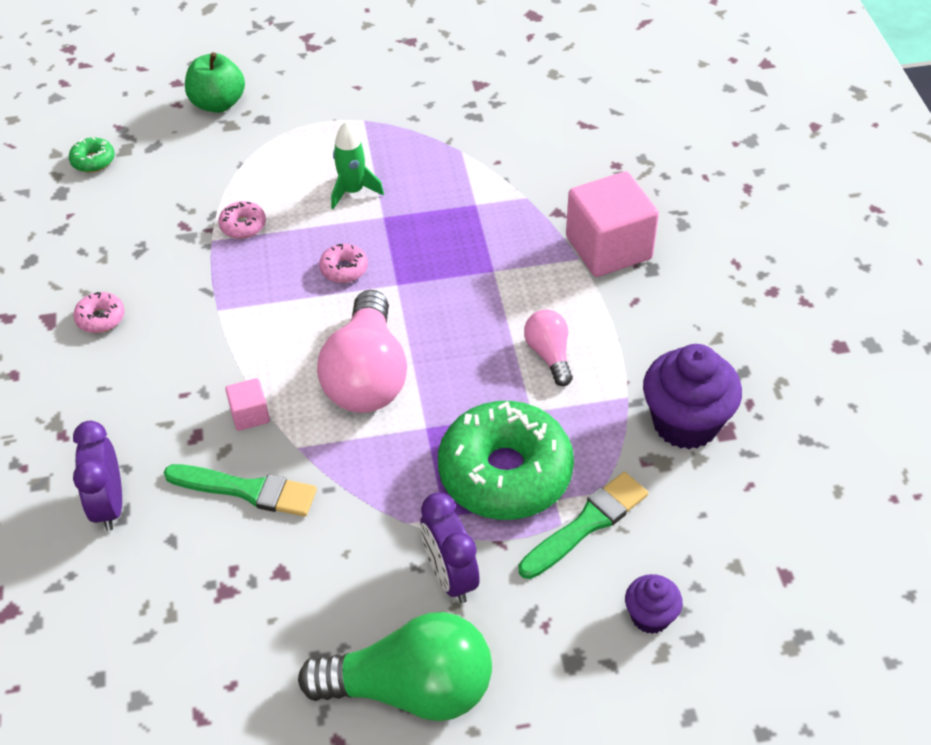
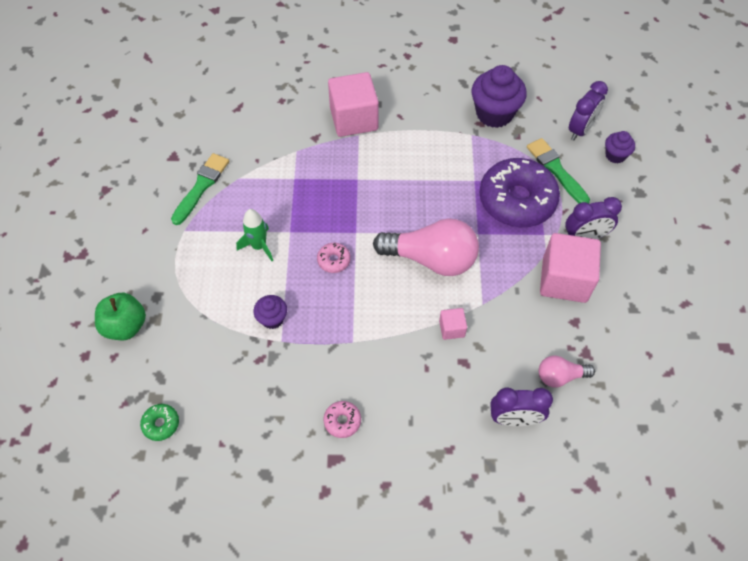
camera: 80 degrees left, 10 degrees up
(243, 225) = (272, 319): pink donut -> purple cupcake
(247, 490) = (512, 335): green brush -> green brush (201, 186)
(358, 552) = (564, 280): none -> pink cube
(411, 689) = (654, 266): green light bulb -> none
(505, 473) = (517, 200): green donut -> purple donut
(549, 355) = (433, 164): pink light bulb -> pink light bulb (560, 376)
(695, 556) = (580, 129): none -> purple clock

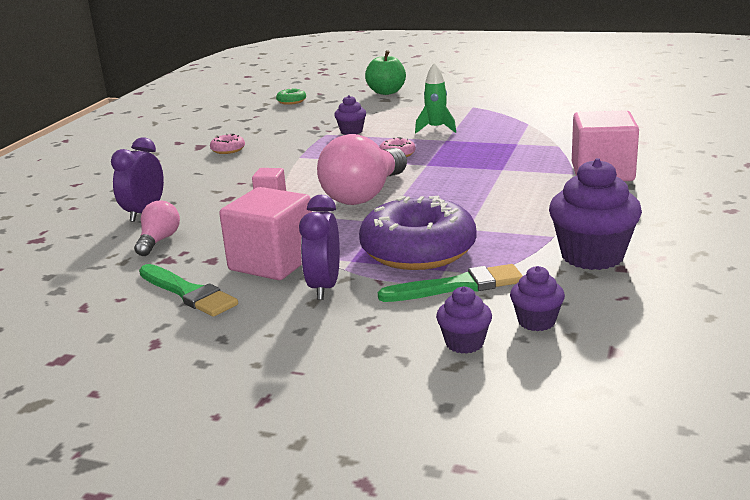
camera: 110 degrees right, 35 degrees down
(201, 186) = (523, 111): green brush -> green brush (188, 293)
(580, 129) = (536, 321): purple clock -> purple cupcake

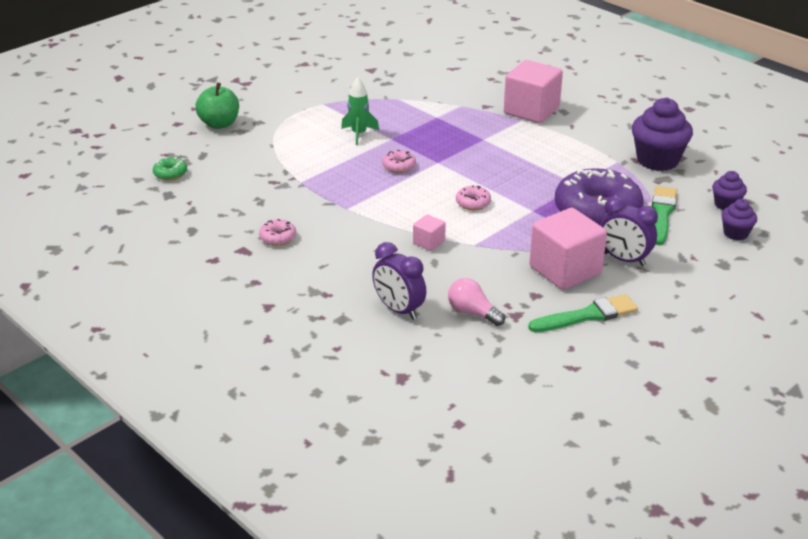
camera: 65 degrees left, 10 degrees up
(351, 131) = (312, 169): purple cupcake -> none
(364, 195) = (473, 203): pink light bulb -> pink donut

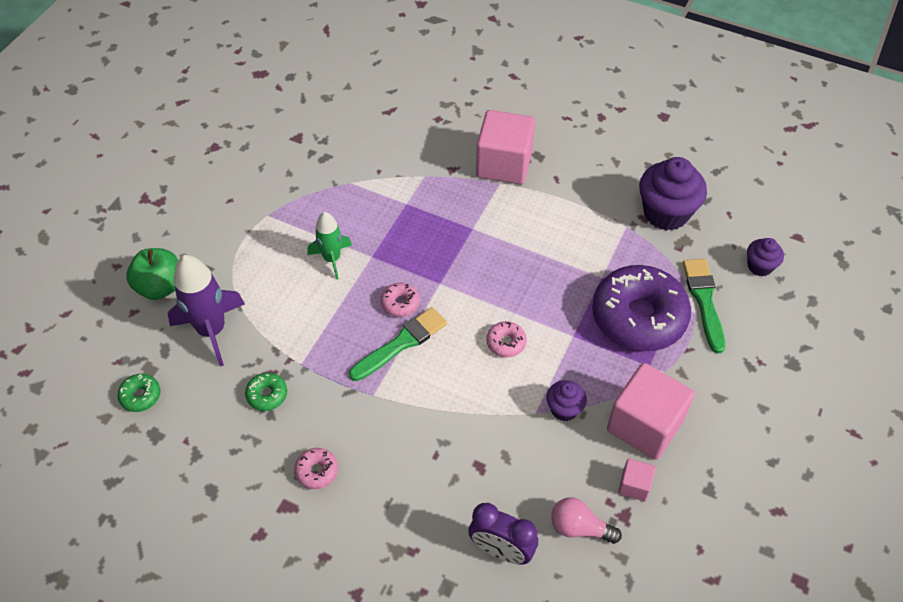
camera: 20 degrees left, 20 degrees up
(243, 152) = (212, 330): none -> purple rocket
(264, 192) = (267, 395): none -> green donut
(429, 242) = (486, 425): pink cube -> pink cube (634, 485)
(587, 315) = (695, 491): green brush -> green brush (401, 343)
(624, 259) = (696, 388): purple clock -> none
(735, 233) = (786, 310): purple cupcake -> purple cupcake (564, 409)

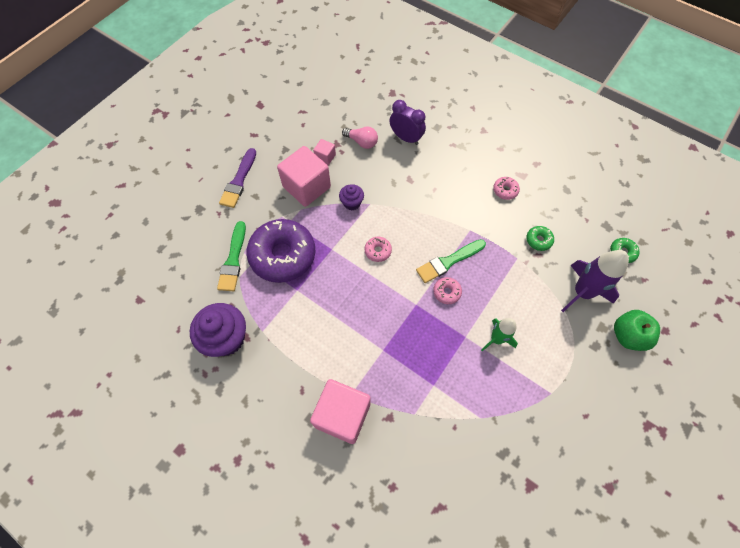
camera: 170 degrees left, 10 degrees up
(757, 418) = (239, 181): none -> purple brush
(759, 266) = (181, 280): purple cupcake -> none

